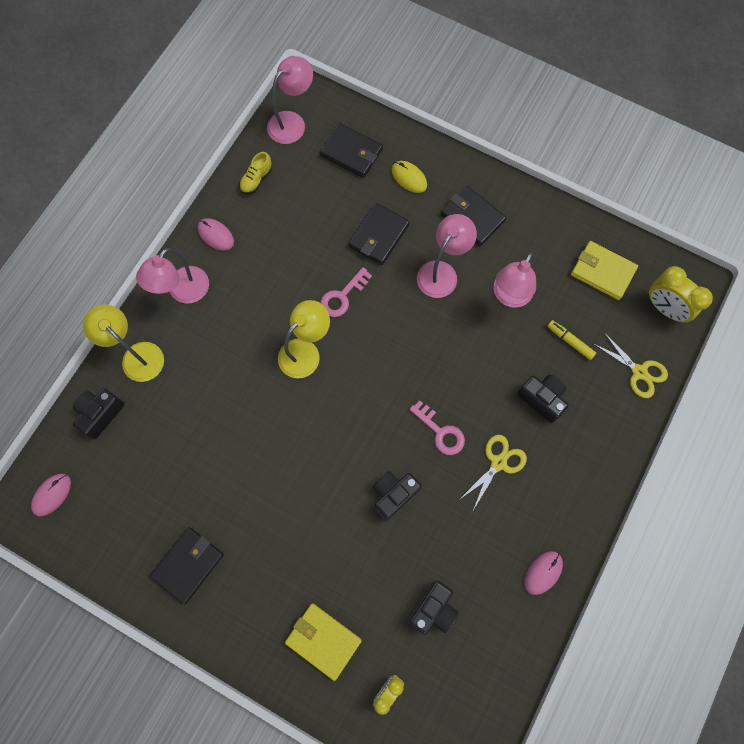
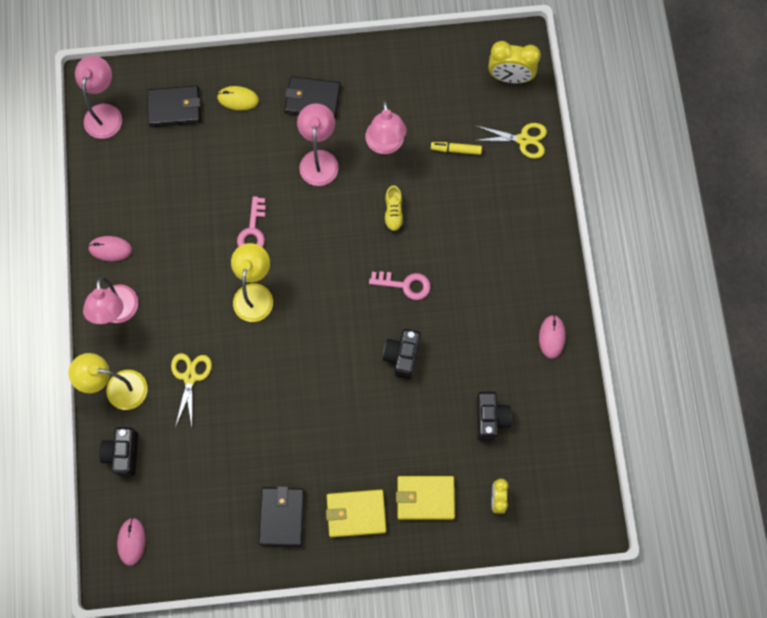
camera: 35 degrees left, 0 degrees up
(256, 179) = (110, 181): yellow shoe -> yellow shoe (393, 213)
(378, 236) = (247, 163): black wallet -> none
(498, 463) = (464, 279): yellow scissors -> yellow scissors (190, 377)
(542, 399) = (464, 208): black camera -> none
(602, 271) = (444, 78): yellow wallet -> yellow wallet (356, 513)

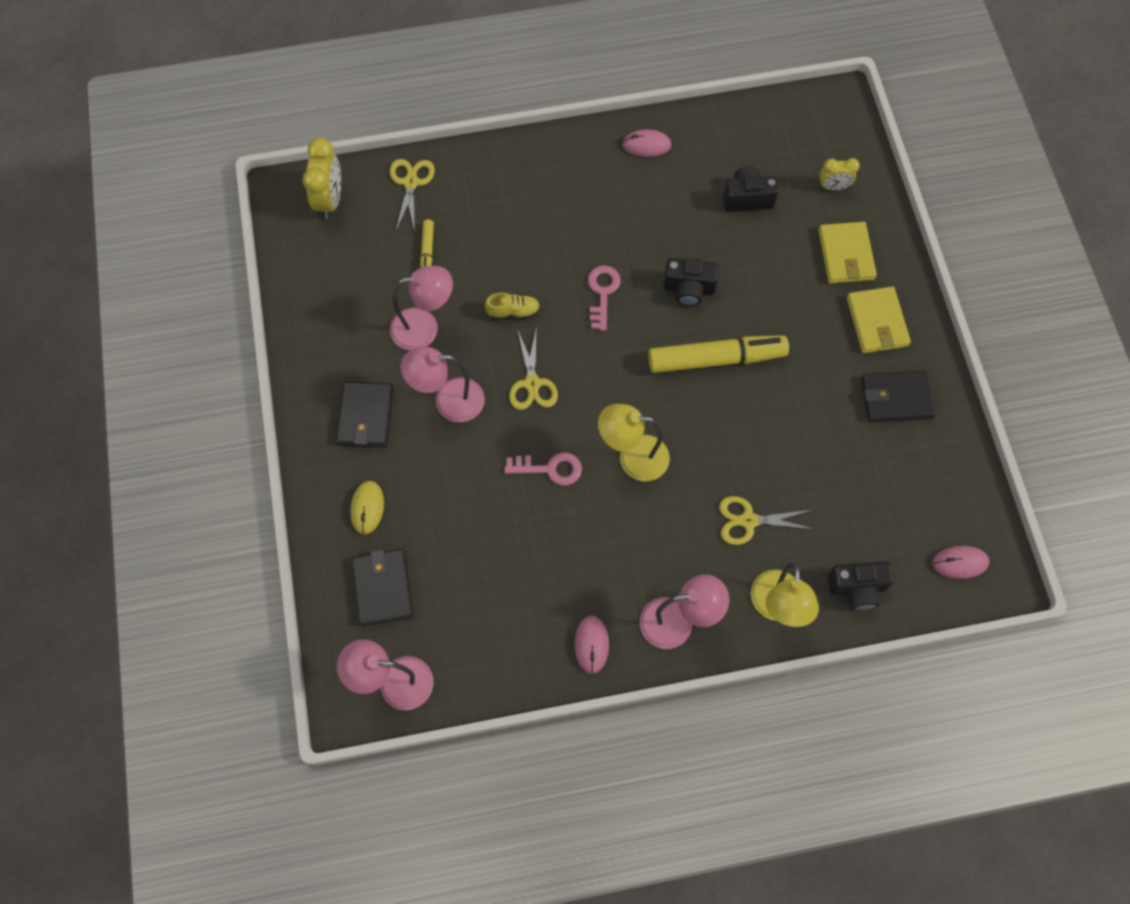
camera: 95 degrees left, 5 degrees down
(327, 223) = (532, 383): none -> yellow scissors
(334, 370) = (716, 359): none -> yellow marker

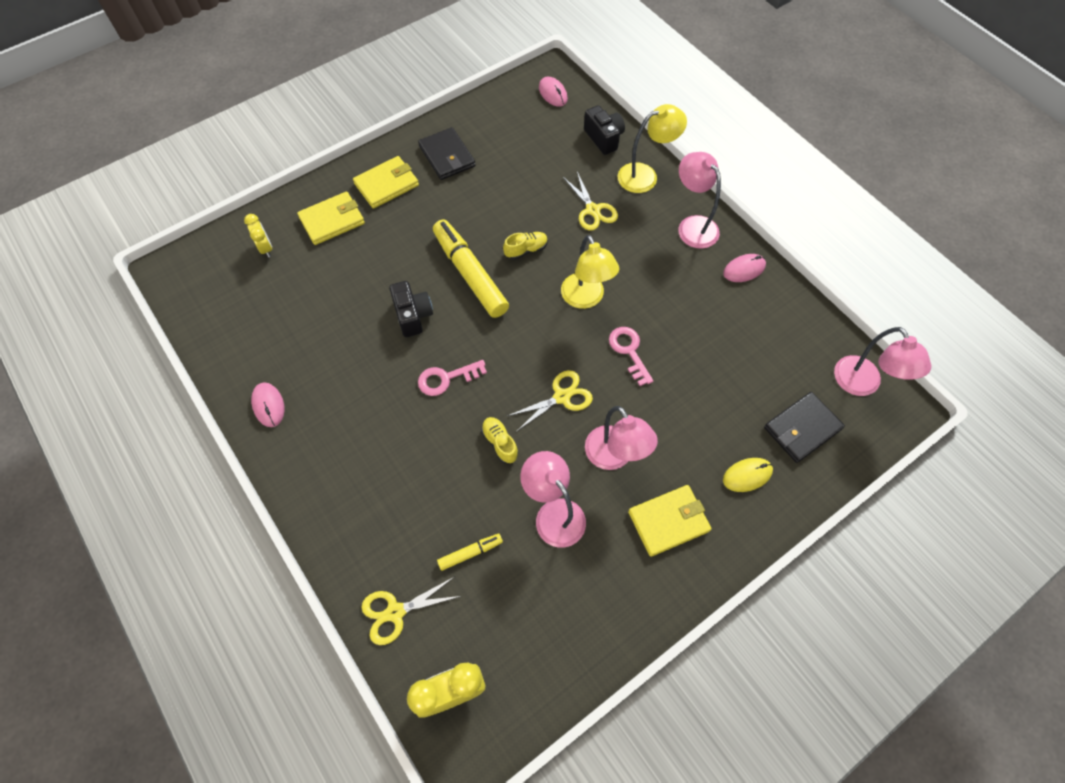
camera: 115 degrees left, 5 degrees down
(365, 416) = (668, 521): black wallet -> yellow wallet
(723, 425) = (526, 250): none -> yellow shoe
(747, 198) = (301, 305): black camera -> none

